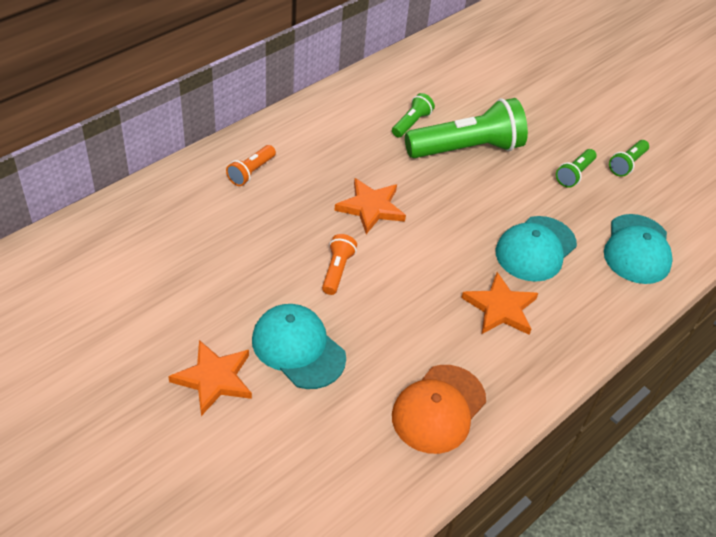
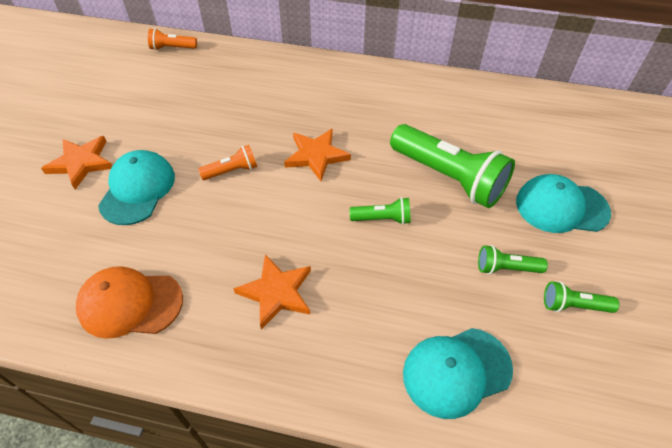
camera: 60 degrees right, 5 degrees up
(251, 172) = (290, 81): orange flashlight -> orange flashlight (172, 48)
(411, 123) = (438, 130): green flashlight -> green flashlight (382, 219)
(535, 249) = (373, 284): turquoise cap -> turquoise cap (561, 207)

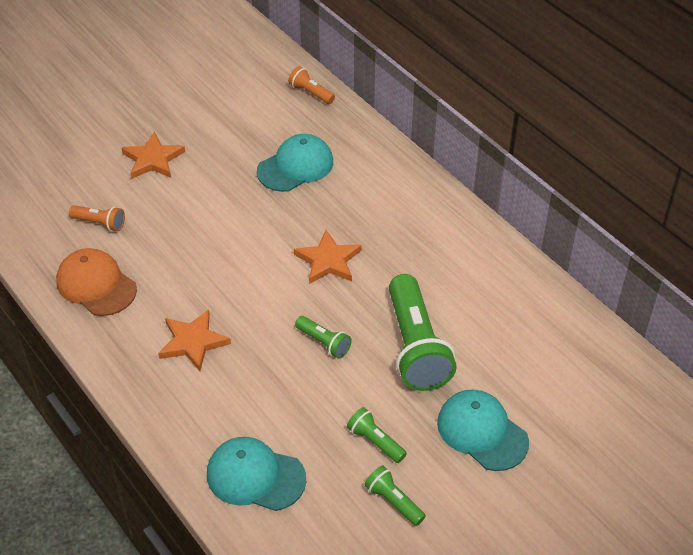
camera: 40 degrees right, 5 degrees down
(138, 189) = (172, 205): turquoise cap -> turquoise cap (295, 166)
(232, 171) = (251, 232): orange flashlight -> orange flashlight (100, 223)

